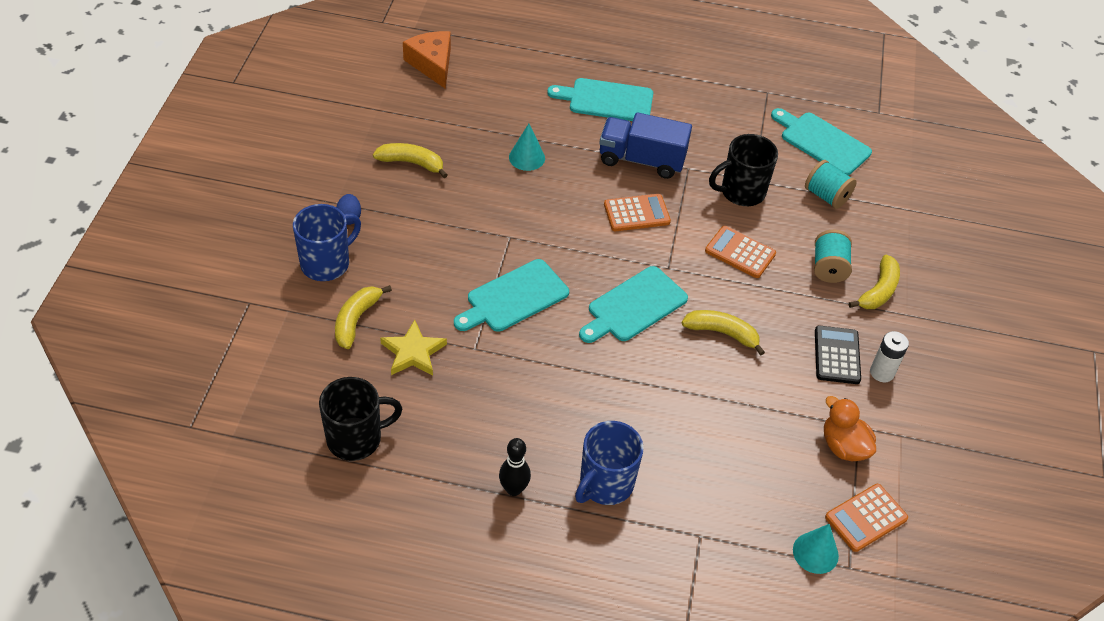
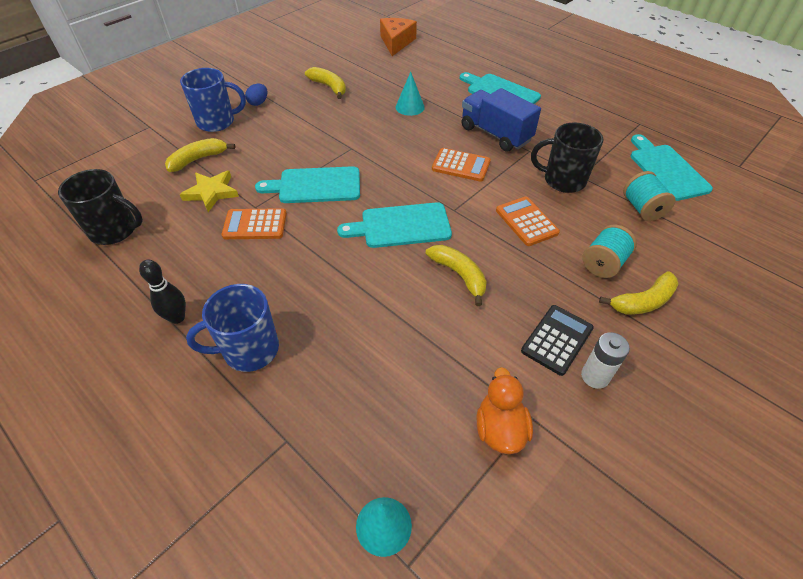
camera: 35 degrees right, 0 degrees up
(866, 518) = (468, 519): orange calculator -> orange calculator (255, 225)

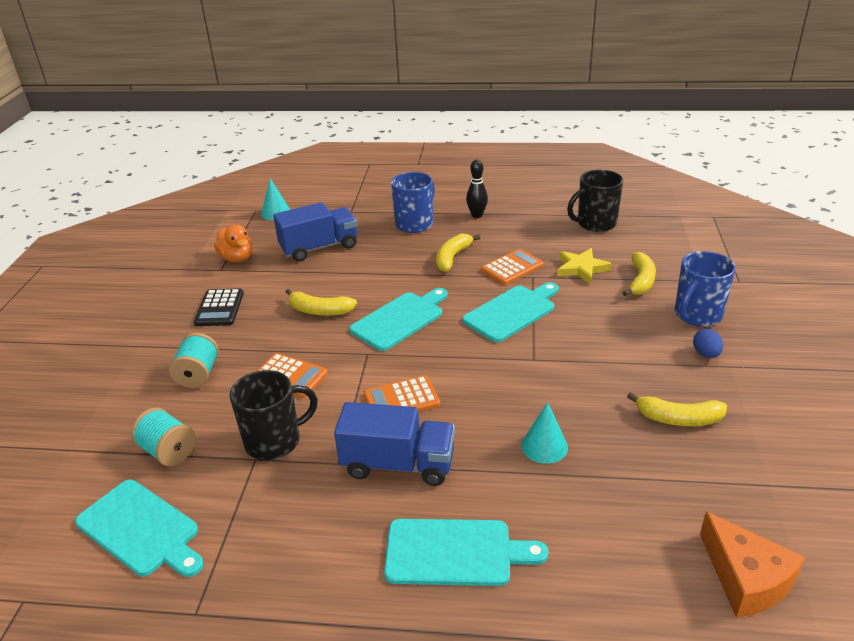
camera: 145 degrees right, 15 degrees down
(389, 379) = (319, 248): none -> blue truck
(595, 376) = (184, 302): white battery -> none
(643, 301) = (155, 361): yellow banana -> yellow banana (452, 258)

